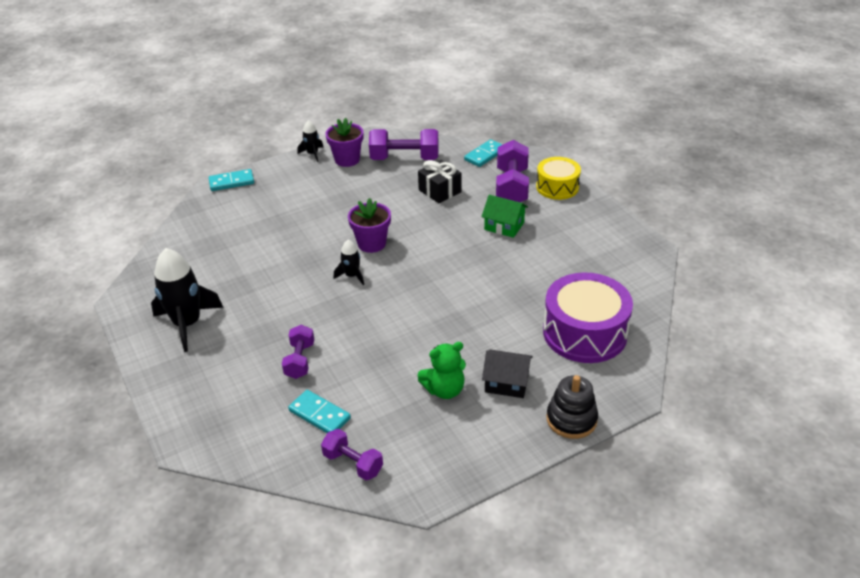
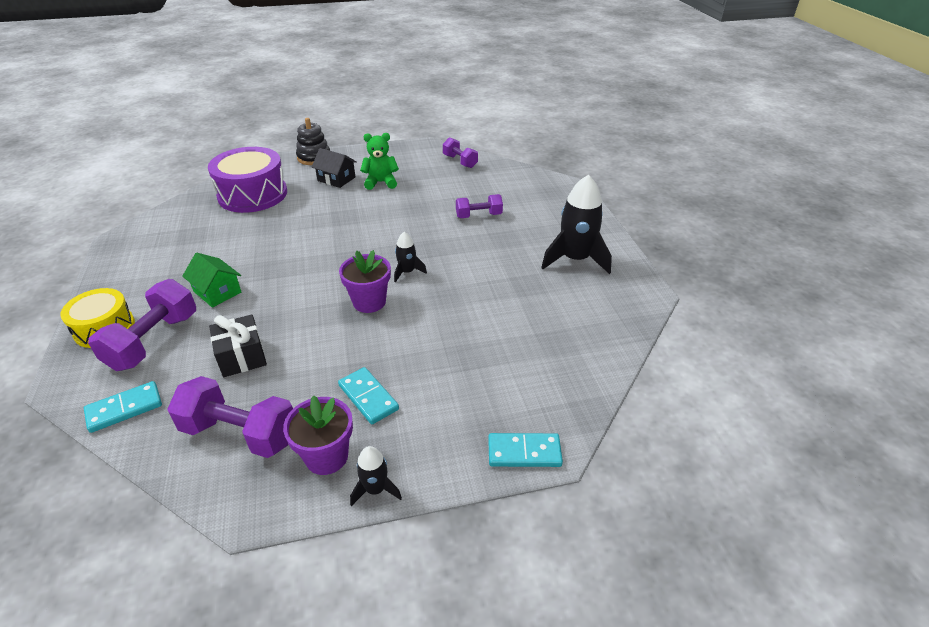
camera: 165 degrees left, 0 degrees up
(300, 360) = (478, 216): purple dumbbell -> purple dumbbell turned 60 degrees clockwise
(319, 414) = (473, 184): turquoise domino -> turquoise domino (368, 397)

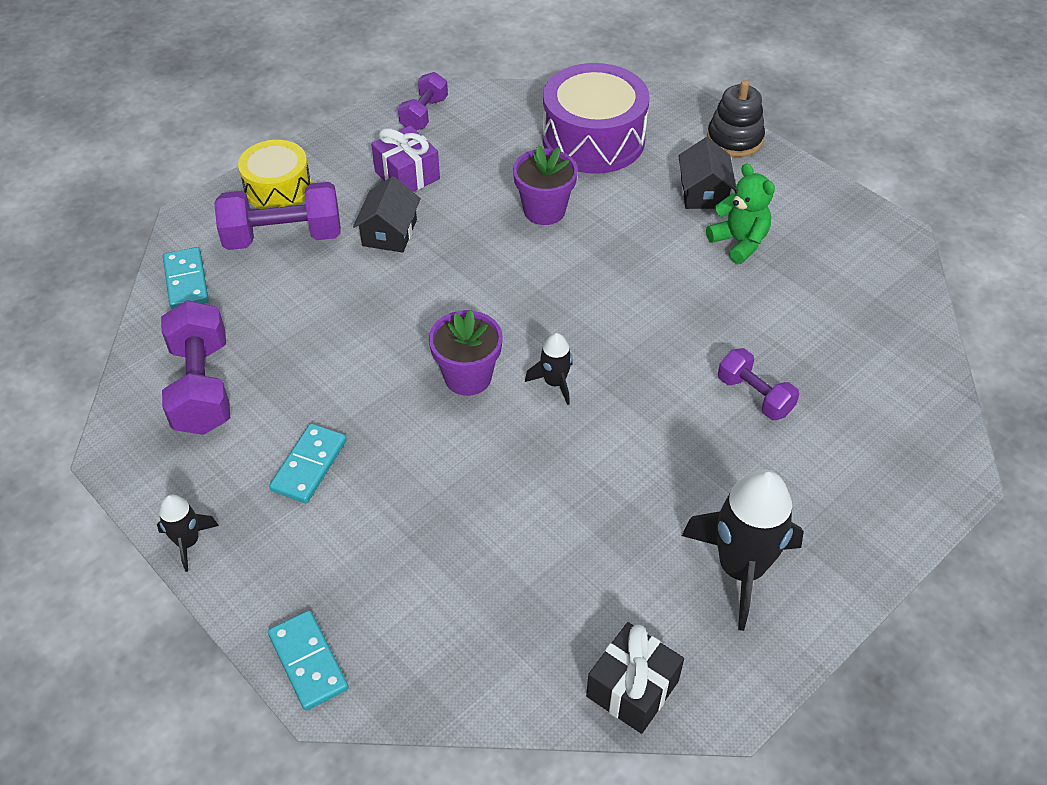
camera: 60 degrees right, 10 degrees up
(124, 409) = (186, 281): turquoise domino -> turquoise domino turned 45 degrees clockwise
(180, 267) = (407, 175): none -> purple gift
(217, 292) = (389, 233): green house -> black house
(242, 357) = (304, 320): black gift -> black gift (632, 688)
(326, 456) = (209, 476): purple flower pot -> purple flower pot (544, 210)
(460, 161) = (889, 299): purple dumbbell -> purple dumbbell (424, 114)

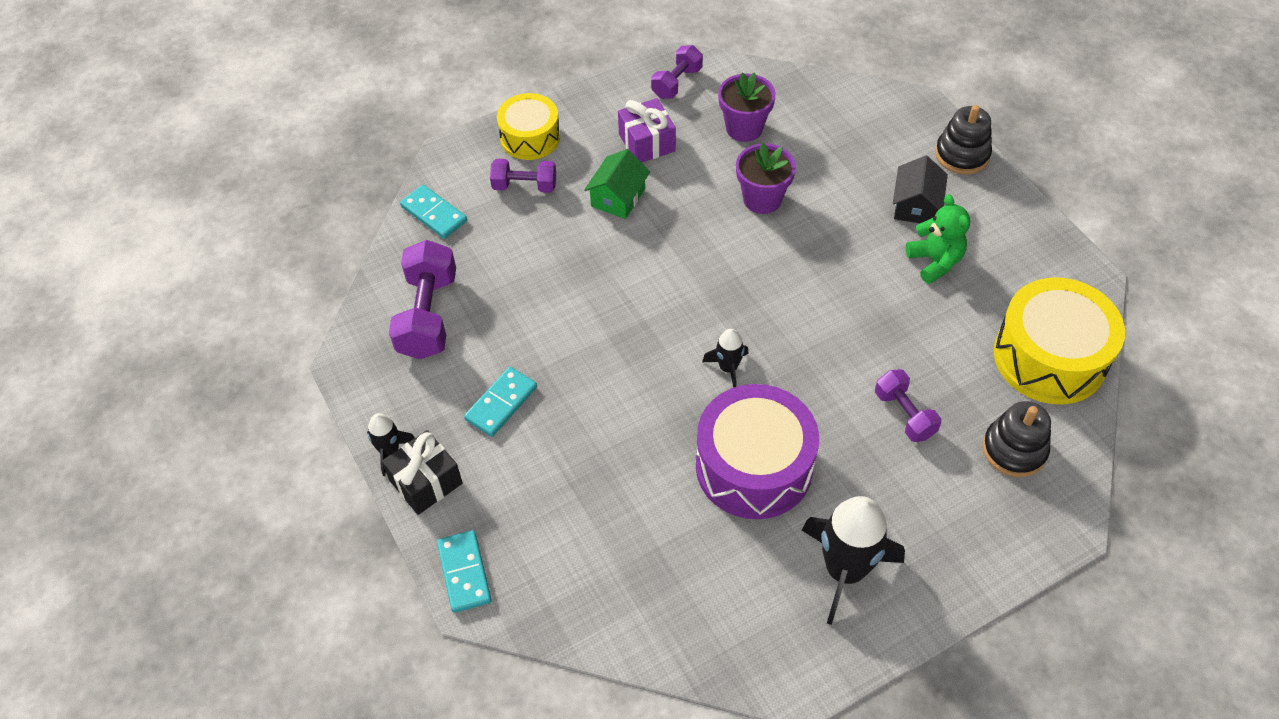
camera: 15 degrees right, 5 degrees up
(186, 281) = (434, 214): turquoise domino -> turquoise domino turned 45 degrees counterclockwise
(283, 237) = (524, 186): purple dumbbell -> purple dumbbell, size x0.60
(389, 233) = (618, 197): black house -> green house
(468, 377) = (653, 348): purple flower pot -> purple flower pot (744, 128)
(593, 139) = (827, 133): purple drum -> purple drum (754, 466)
(632, 688) = (722, 653): black gift -> black gift (426, 482)
(877, 410) = (1014, 450): none -> black stacking toy
(882, 313) = (1049, 357): none -> yellow drum

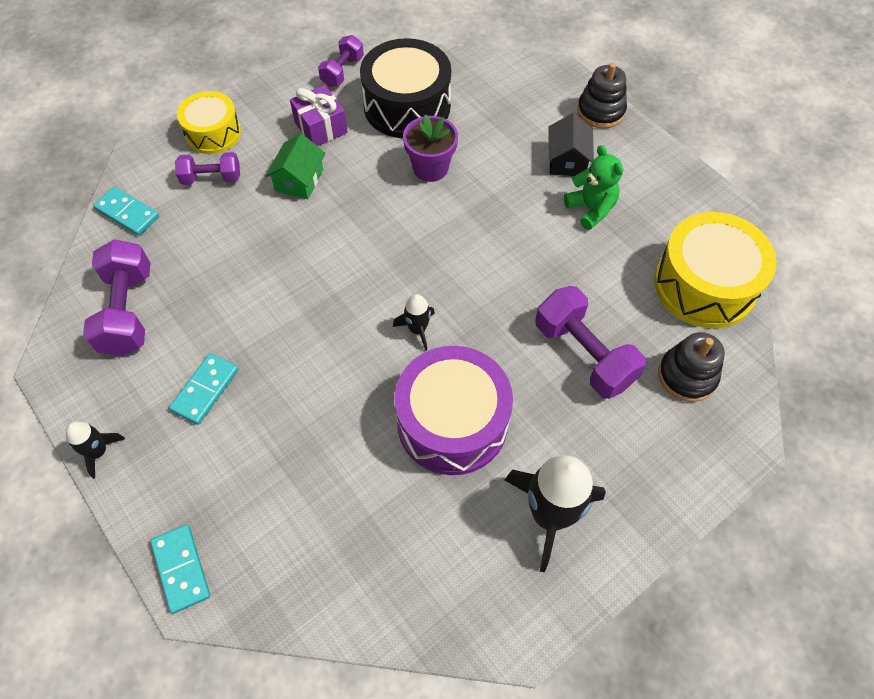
camera: 10 degrees left, 5 degrees up
(426, 482) = (136, 479): black gift -> none
(744, 128) = (407, 106): purple flower pot -> black drum
(904, 414) = (584, 354): purple dumbbell -> purple dumbbell, size x1.66

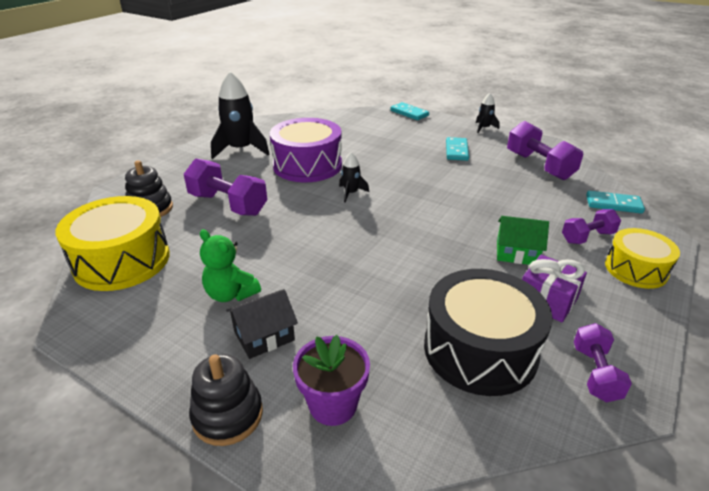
camera: 160 degrees right, 25 degrees down
(299, 180) = (517, 253): green house -> green house turned 75 degrees counterclockwise
(430, 168) = (407, 291): purple flower pot -> purple flower pot (333, 405)
(567, 160) = (264, 336): black house -> black house turned 75 degrees clockwise

